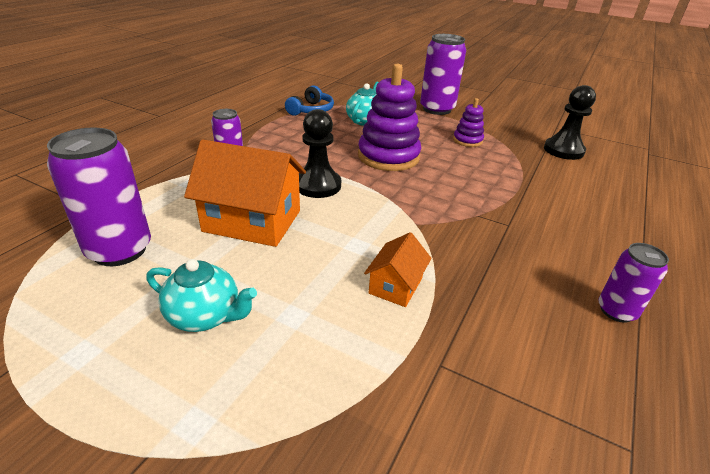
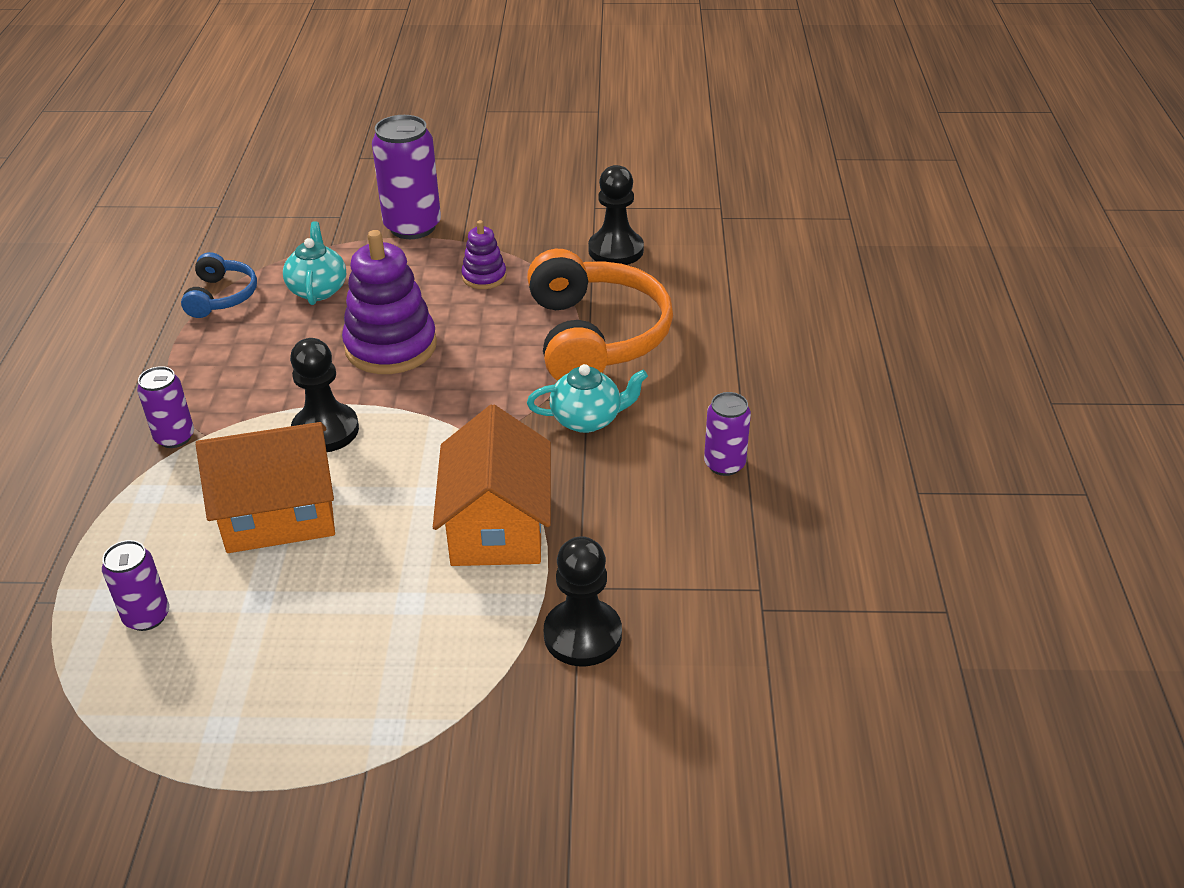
camera: 25 degrees left, 5 degrees up
(119, 250) = (147, 616): purple can -> purple can, size x0.57
(205, 316) = (317, 641): turquoise teapot -> turquoise teapot (587, 419)
(395, 285) = (497, 526): orange house -> orange house, size x1.91
(422, 414) = (582, 635): none -> black pawn
(531, 190) = (595, 336): none -> orange headphones

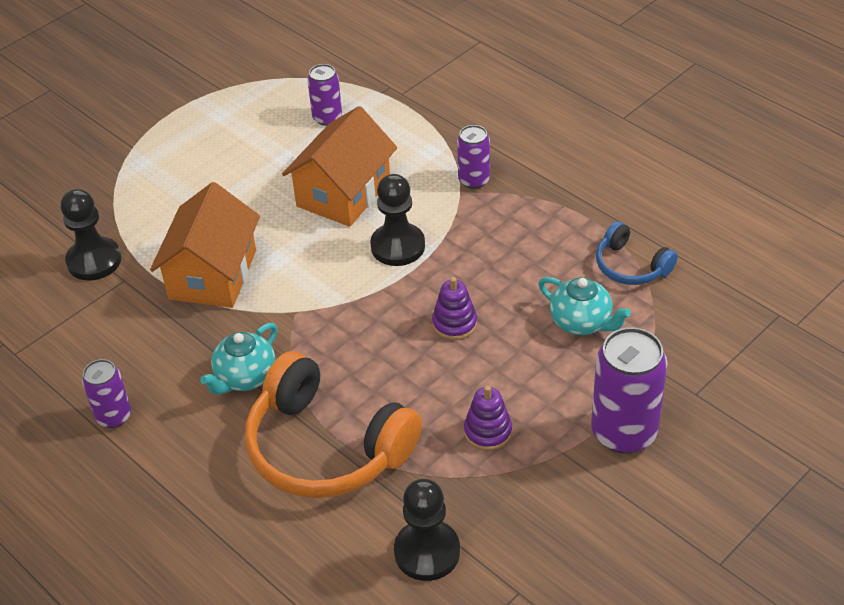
camera: 135 degrees right, 5 degrees up
(391, 346) = (454, 324): purple stacking toy -> purple stacking toy, size x0.52
(497, 526) = (213, 275): orange house -> orange house turned 60 degrees clockwise

